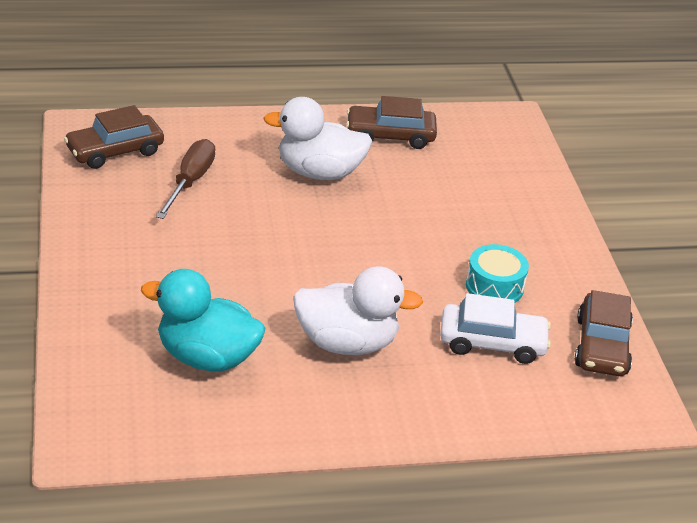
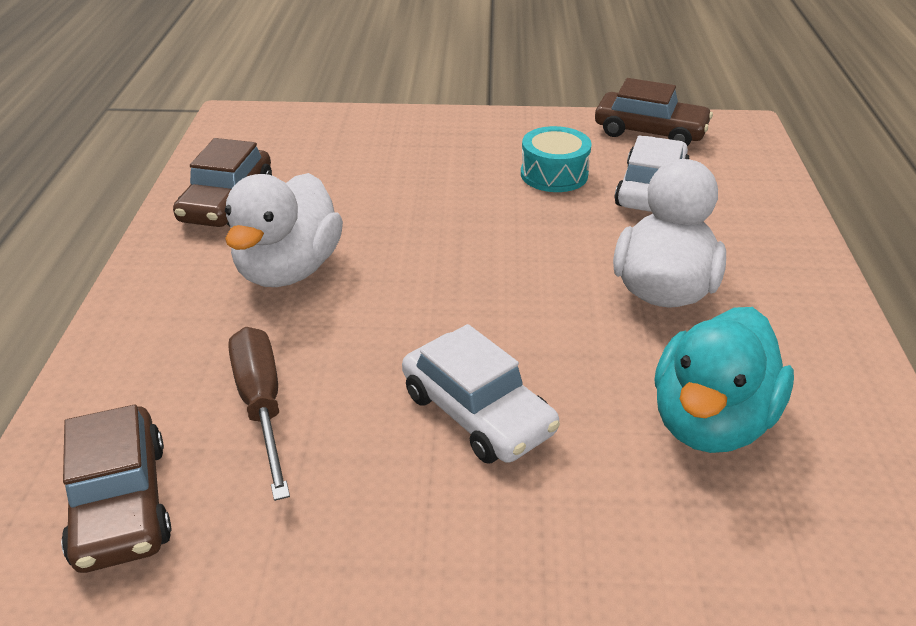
camera: 75 degrees left, 0 degrees up
(190, 182) = (261, 405): brown screwdriver -> brown screwdriver turned 45 degrees clockwise
(198, 260) = (477, 413): none -> white car

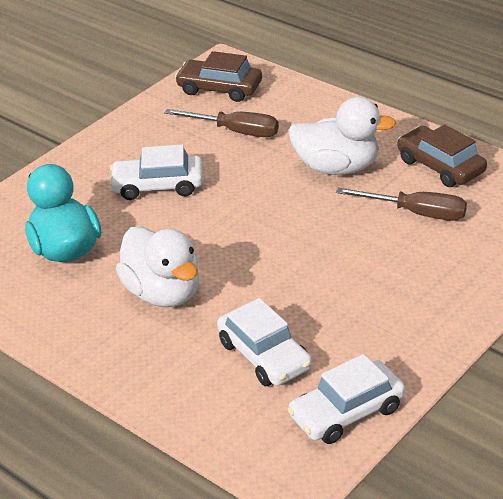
camera: 130 degrees right, 0 degrees up
(288, 270) = (337, 168): white duck -> white duck turned 135 degrees clockwise
(337, 188) = (416, 213): none -> brown screwdriver
(554, 174) = (335, 318): turquoise drum -> none
(650, 132) = (347, 412): brown car -> white car

